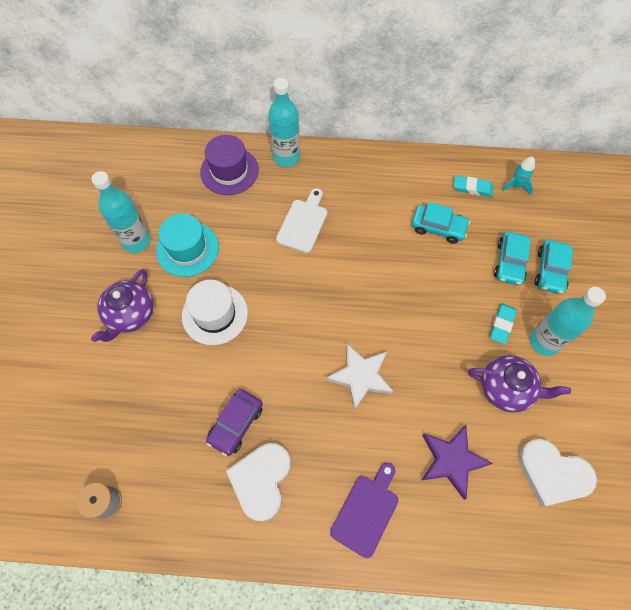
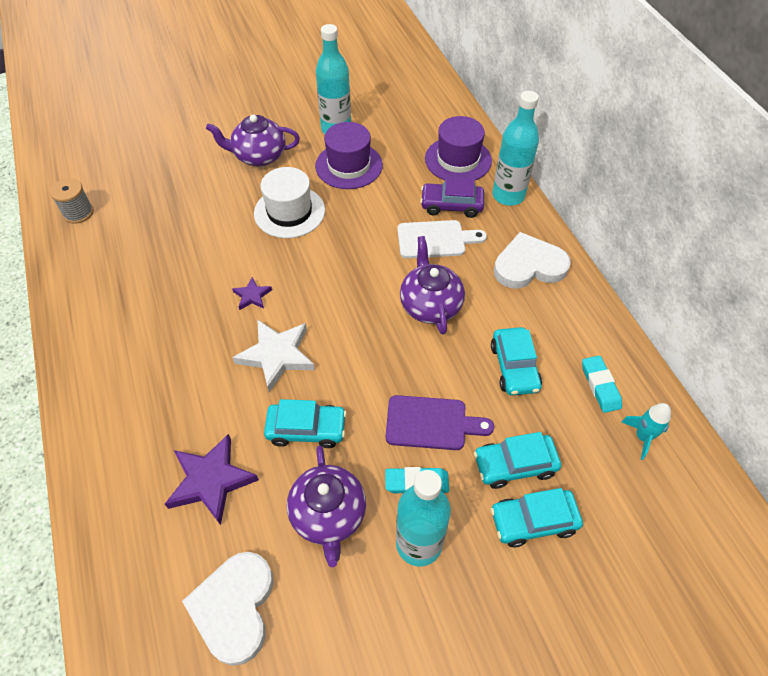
camera: 65 degrees right, 10 degrees down
(187, 249) = (349, 165): turquoise hat -> purple hat
(236, 424) = (182, 271): purple car -> purple car (451, 205)
(261, 480) = (131, 312): white heart -> white heart (529, 265)
(292, 375) = (252, 296): none -> purple star
(363, 254) = (430, 305): none -> purple teapot
(366, 511) = (126, 414): purple cutting board -> purple cutting board (431, 423)
(434, 379) = (306, 429): none -> turquoise car

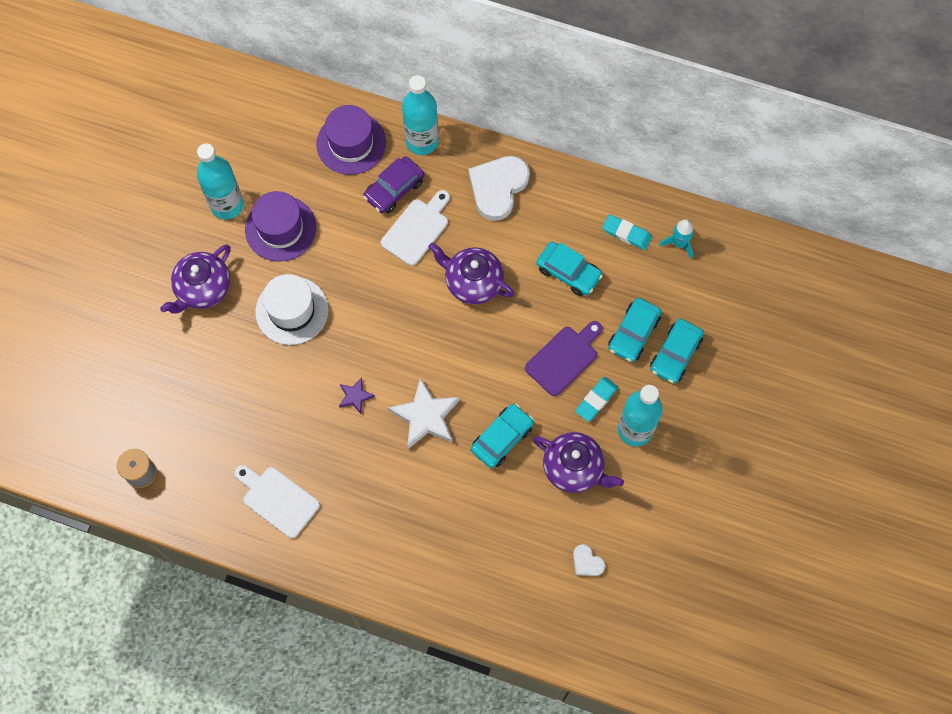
camera: 50 degrees left, 15 degrees up
(116, 306) = (278, 499): none -> white cutting board
(211, 481) = (490, 523): purple star -> none
(234, 607) = (587, 562): white heart -> white heart, size x0.47

